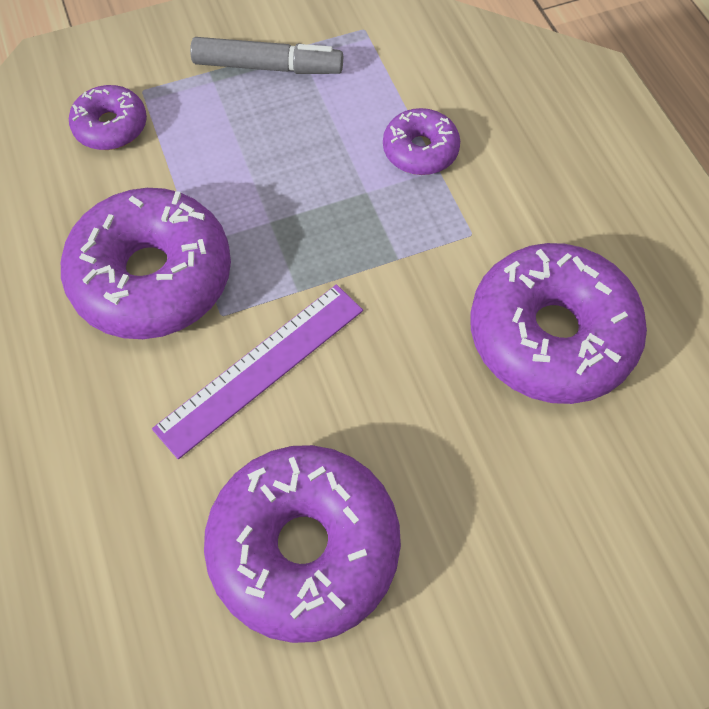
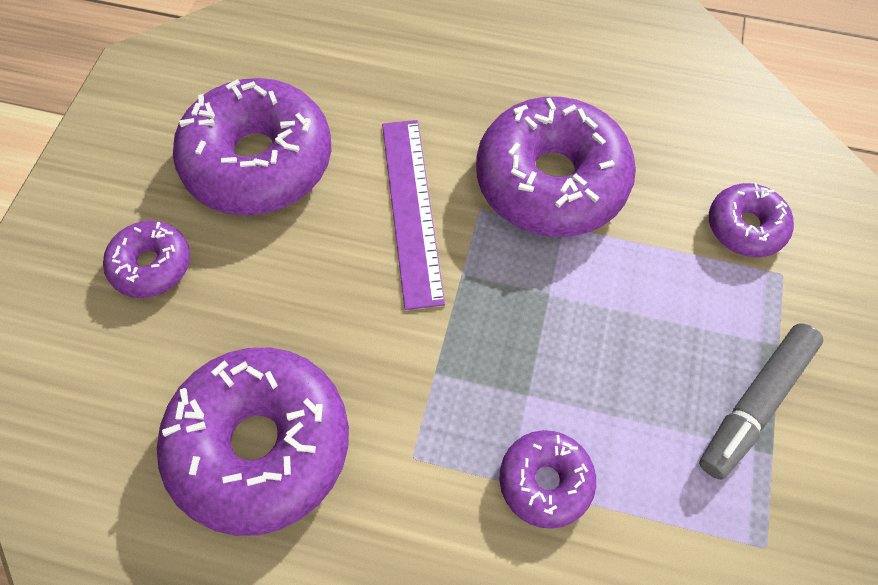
camera: 125 degrees right, 0 degrees up
(487, 552) = (151, 265): none -> purple donut

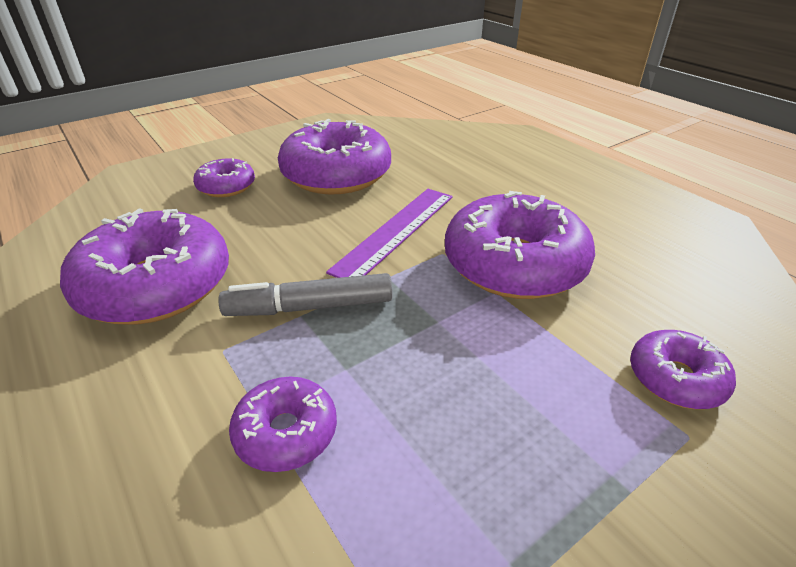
camera: 40 degrees right, 25 degrees down
(755, 404) = (551, 522): grey marker -> grey marker (309, 307)

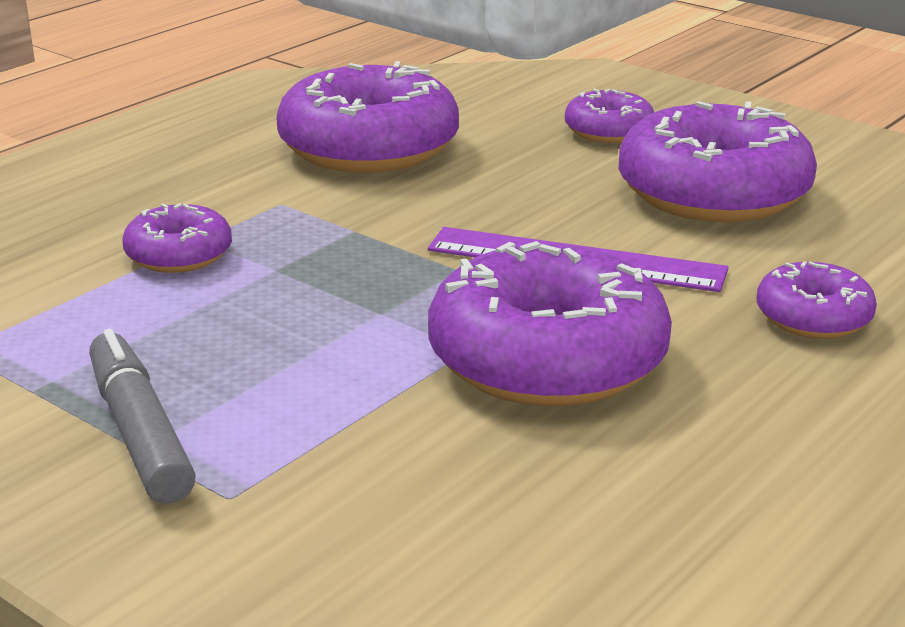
camera: 75 degrees right, 10 degrees down
(309, 307) = (371, 232): grey marker -> grey marker (140, 433)
(675, 379) = (333, 493): purple donut -> purple donut (813, 317)

